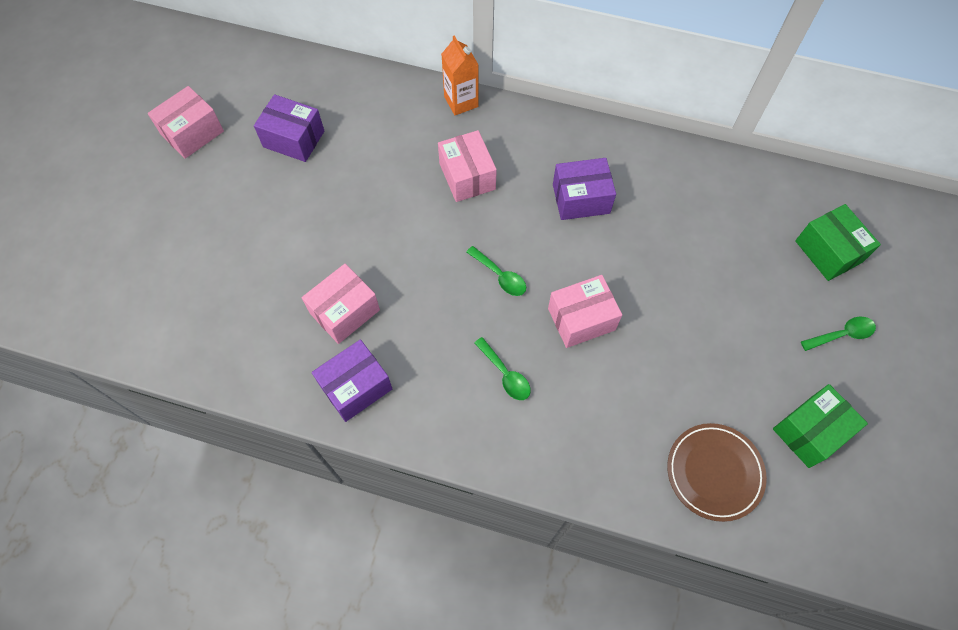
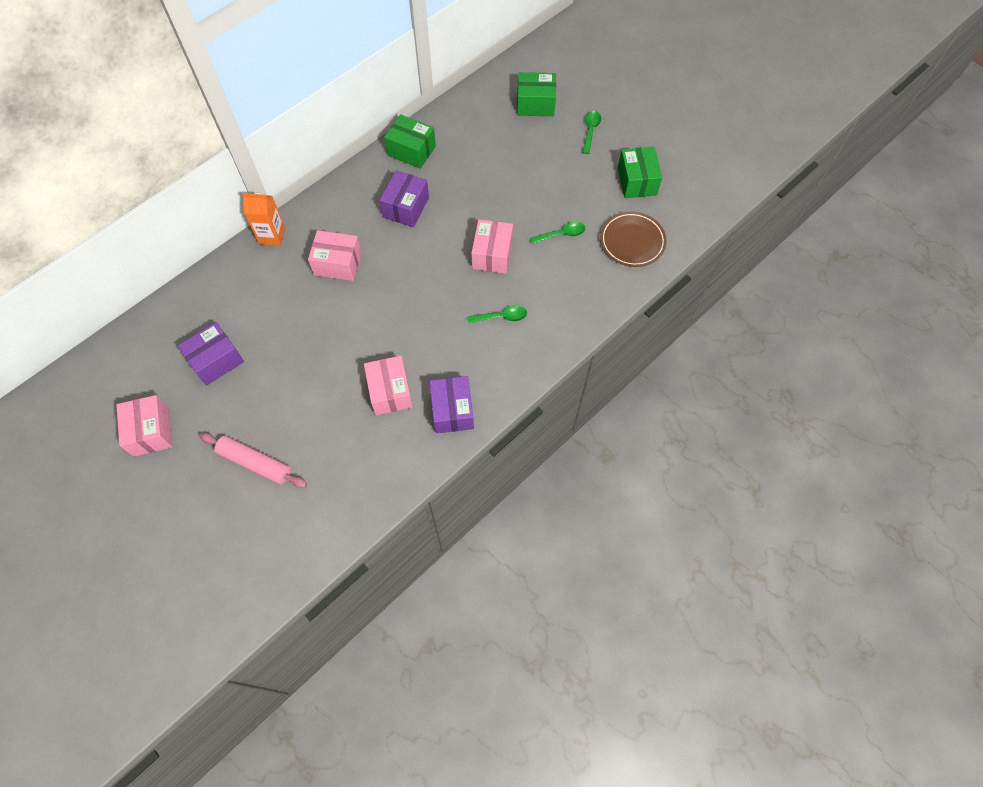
camera: 60 degrees left, 0 degrees up
(202, 235) = (255, 463): none -> pink rolling pin
(500, 276) = (429, 284): green spoon -> green spoon (561, 234)
(658, 163) = (411, 151): none -> green box

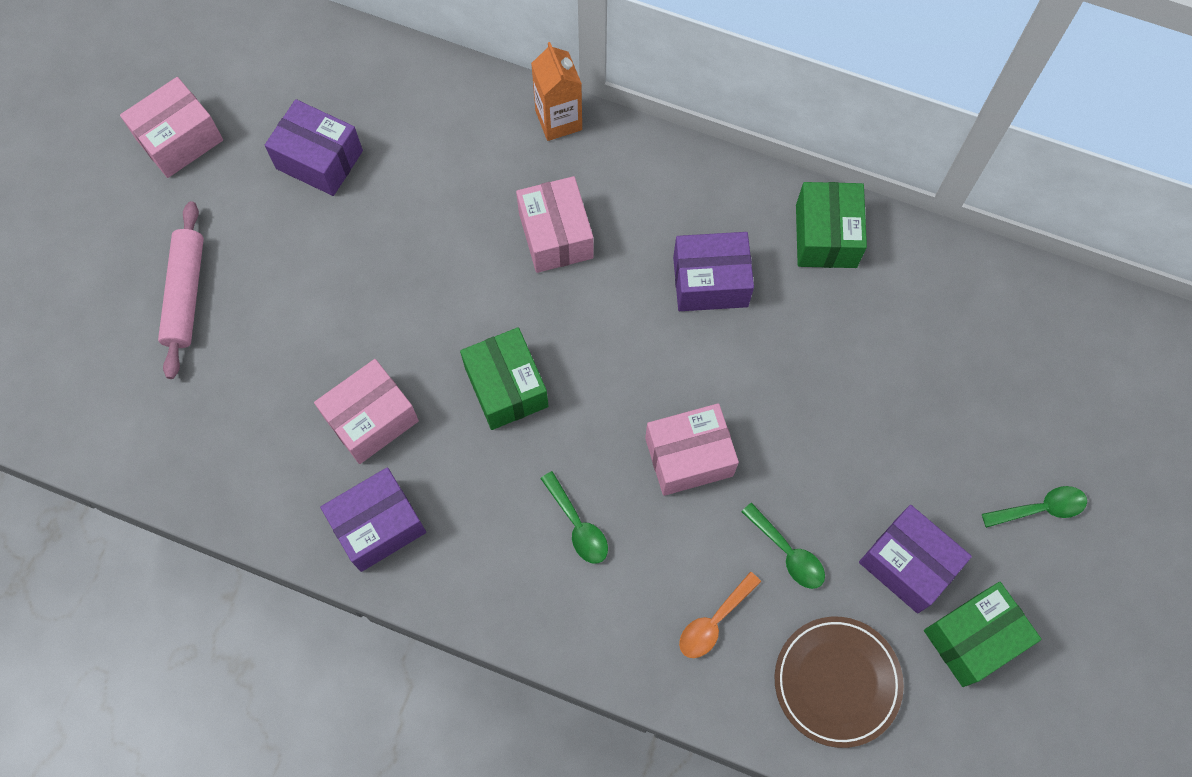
camera: 65 degrees right, 5 degrees up
(535, 104) = (1043, 387): green box -> green box (506, 387)
(580, 278) = (714, 622): none -> orange spoon
(591, 190) = (907, 564): none -> purple box

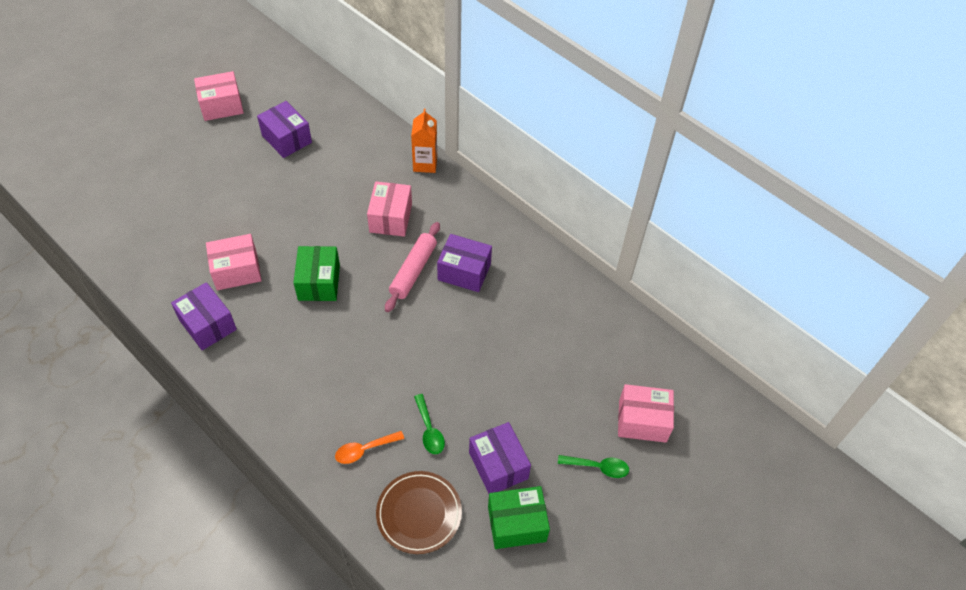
camera: 20 degrees right, 15 degrees down
(186, 294) = (179, 176): pink rolling pin -> pink rolling pin (413, 271)
(378, 526) = (207, 325): purple box -> purple box turned 60 degrees clockwise
(578, 525) = (316, 367): green spoon -> none
(689, 457) = (400, 356): pink box -> pink box (642, 421)
(826, 236) = (544, 273): green box -> none

